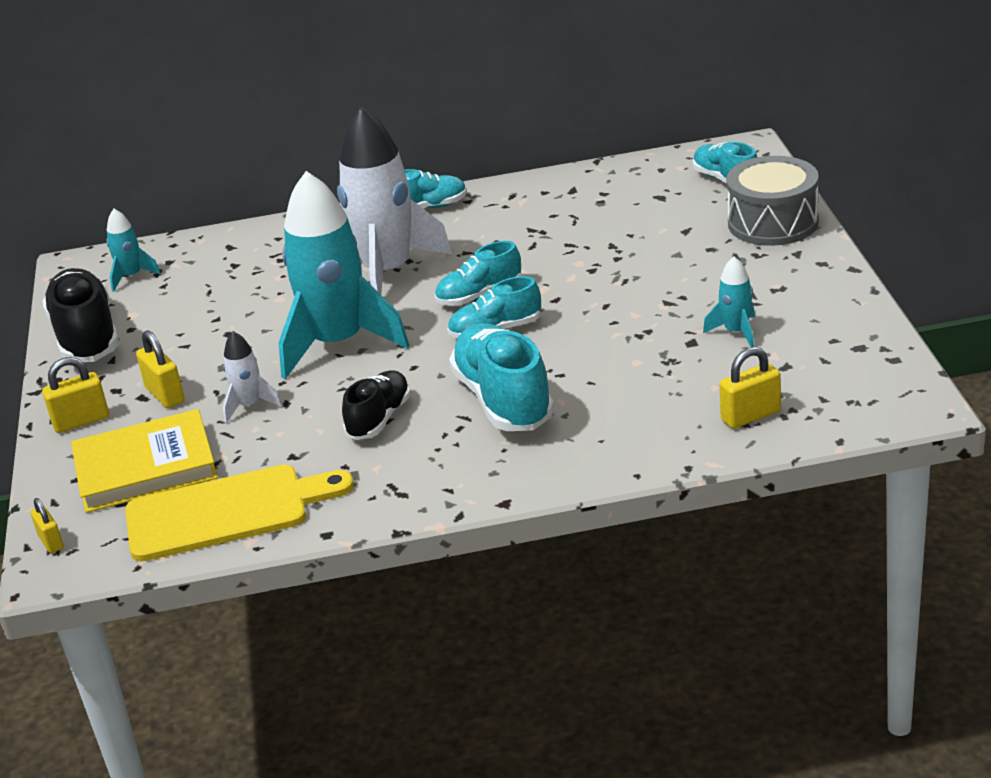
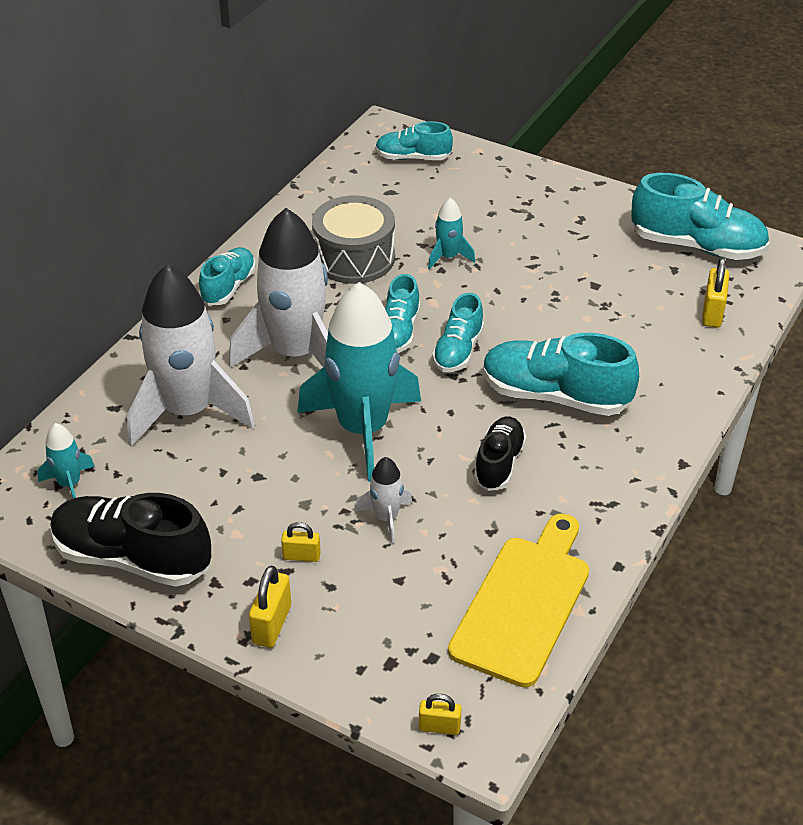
camera: 55 degrees left, 10 degrees up
(145, 467) = (399, 619): yellow book -> none
(165, 395) = (301, 556): yellow padlock -> yellow padlock, size x0.65
(263, 272) = (188, 411): none -> white rocket
(379, 419) = (499, 463): black shoe -> black shoe turned 45 degrees clockwise
(736, 332) = (608, 262): turquoise rocket -> turquoise rocket (448, 257)
(773, 223) = (498, 174): grey drum -> grey drum (354, 258)
(843, 360) = (697, 246): none -> turquoise shoe

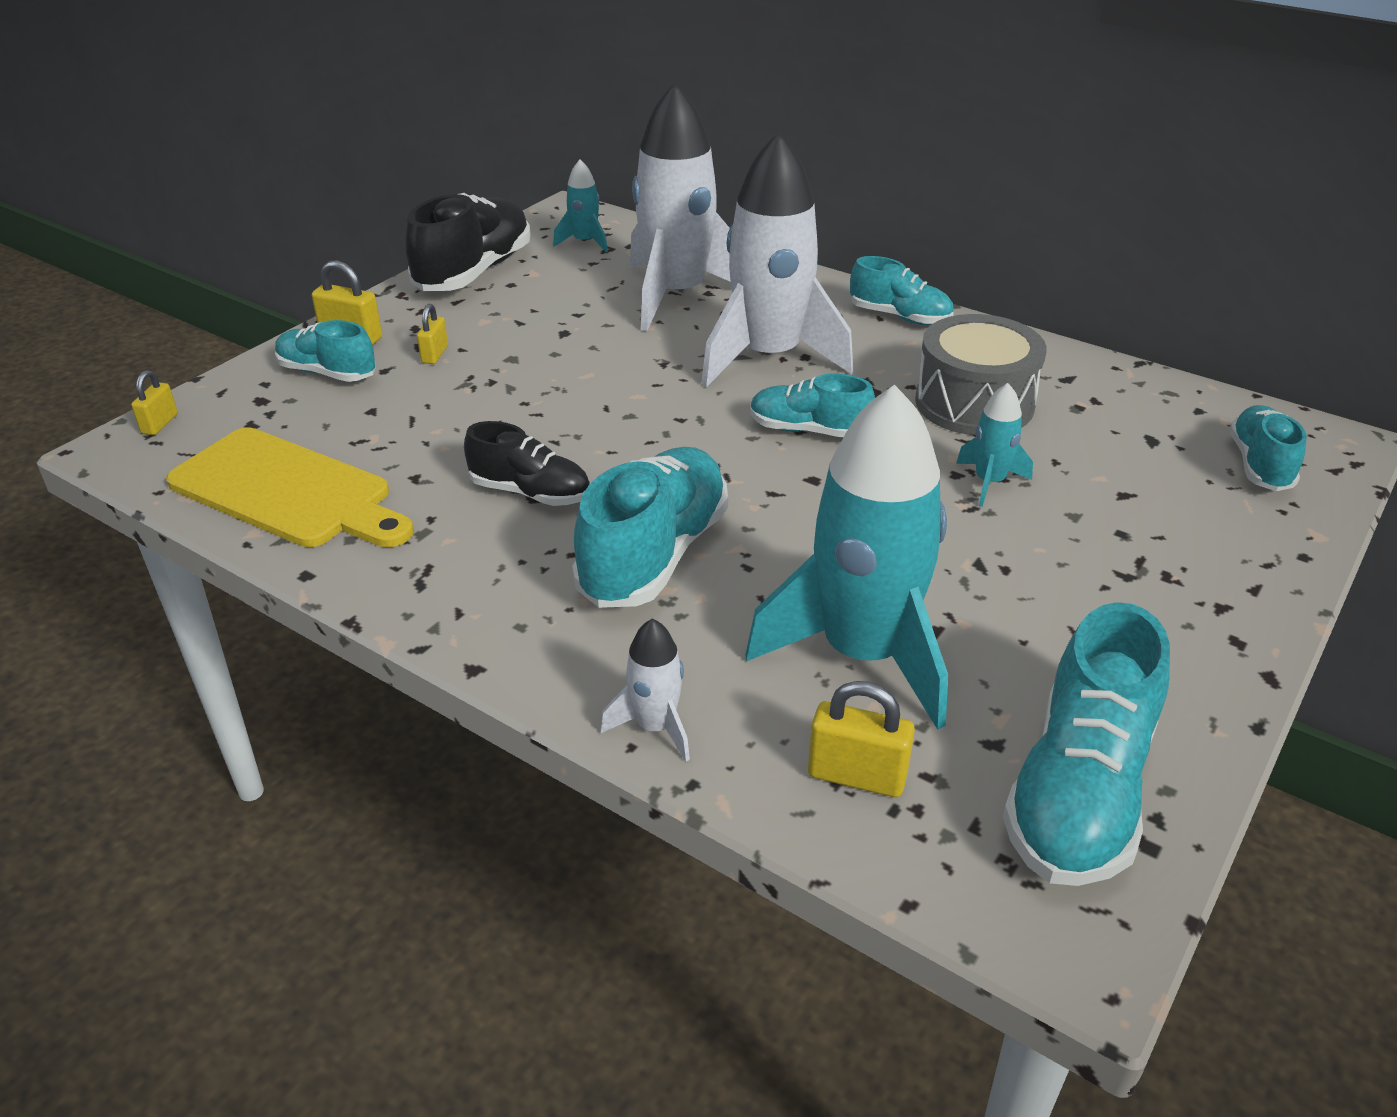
camera: 95 degrees right, 5 degrees down
(363, 429) = (622, 397): turquoise rocket -> turquoise rocket (863, 654)
(386, 518) = (468, 406): white rocket -> white rocket (655, 727)
(458, 351) = (765, 476): turquoise shoe -> turquoise shoe (327, 373)

